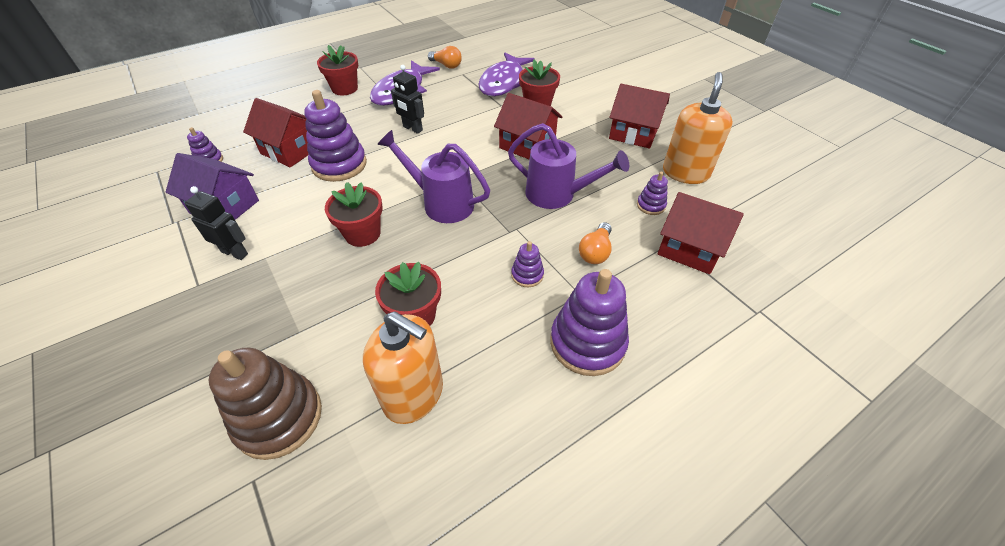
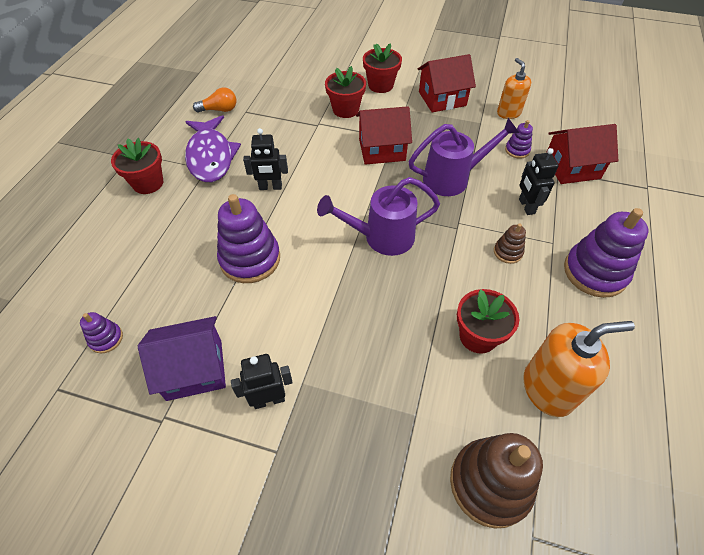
camera: 40 degrees left, 5 degrees up
(290, 150) = (181, 274): red house -> none
(362, 234) = (355, 304): red flower pot -> red flower pot (380, 85)
(504, 82) = (292, 102): purple fish -> none
(527, 275) = (508, 252): purple stacking toy -> brown stacking toy
(595, 252) = (526, 206): orange light bulb -> black robot
(685, 173) = (508, 113): orange soap dispenser -> orange soap dispenser, size x0.64

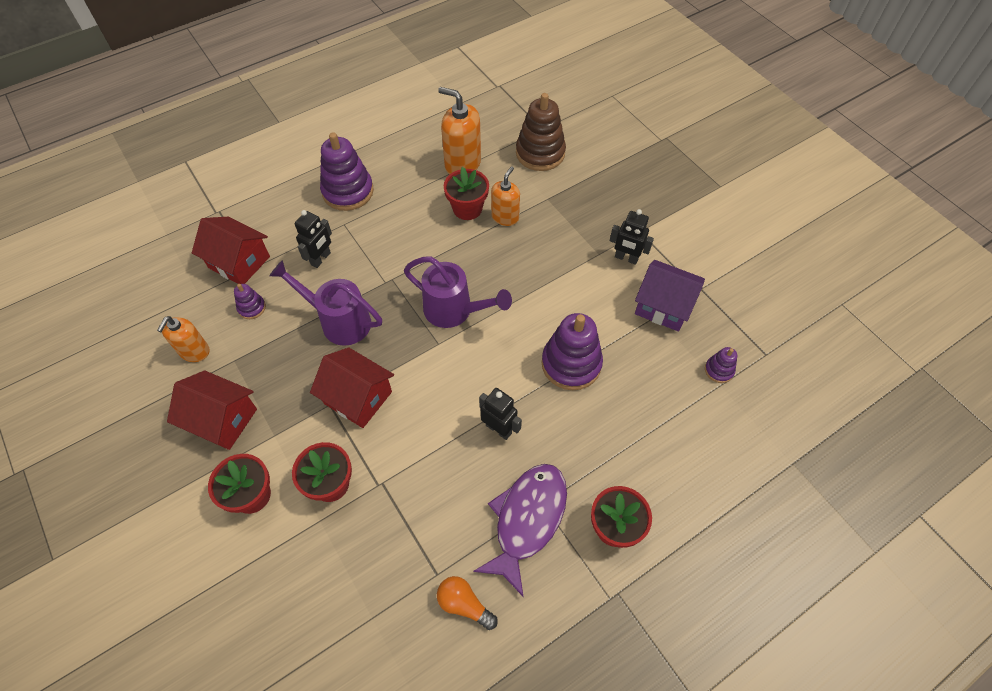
camera: 140 degrees left, 5 degrees up
(433, 355) = (505, 217): none -> orange soap dispenser
(508, 252) = (382, 239): brown stacking toy -> none

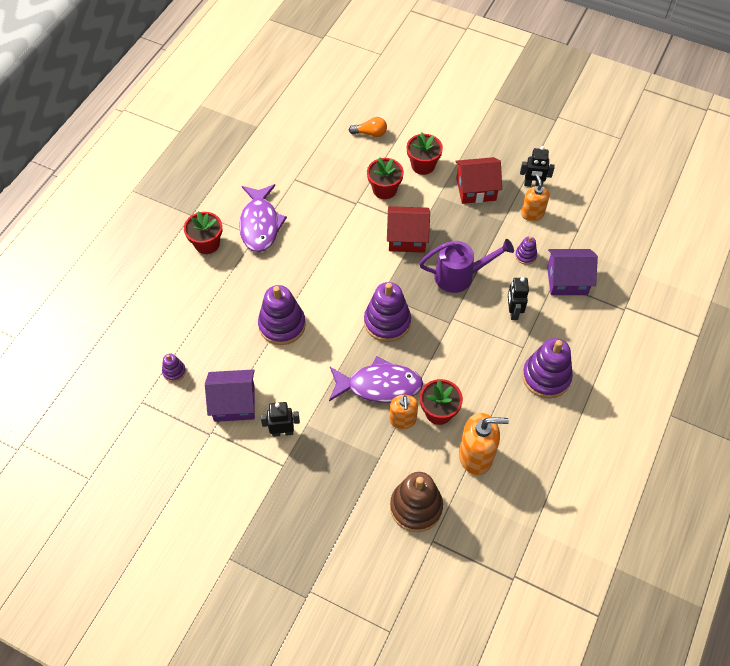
camera: 150 degrees right, 0 degrees up
(239, 262) = (567, 280): red house -> purple house
(454, 311) = (387, 322): purple watering can -> purple stacking toy
(464, 604) = (272, 174): orange light bulb -> orange light bulb (370, 133)
(499, 429) = (306, 262): black robot -> black robot (533, 184)
(506, 255) = (379, 385): none -> purple fish

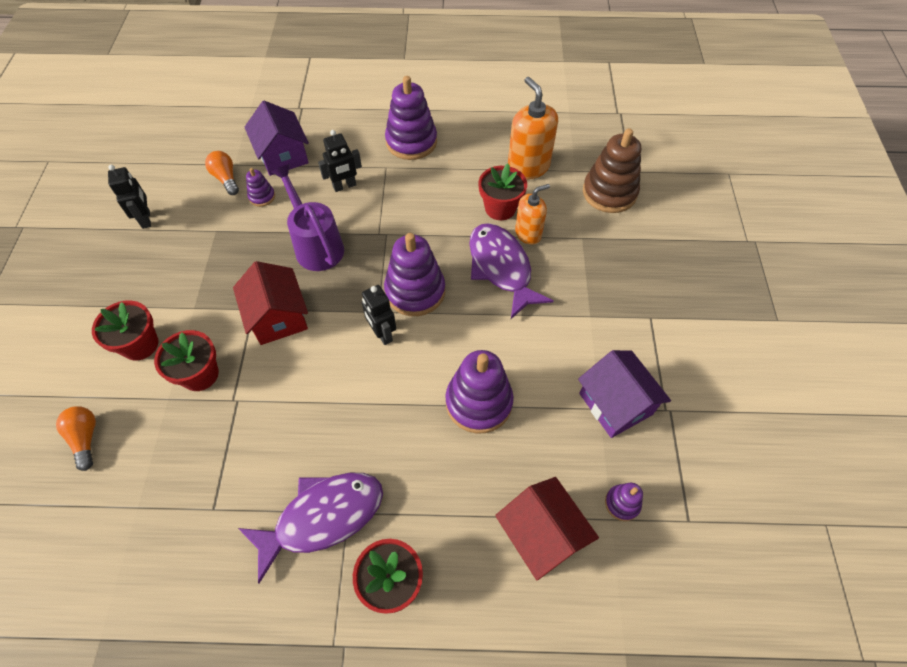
camera: 115 degrees left, 0 degrees up
(282, 432) = (615, 335): black robot -> black robot (382, 334)
(476, 189) = (170, 272): red house -> red house (541, 535)
(532, 214) = (195, 207): orange soap dispenser -> none
(555, 238) = (226, 179): none -> orange light bulb

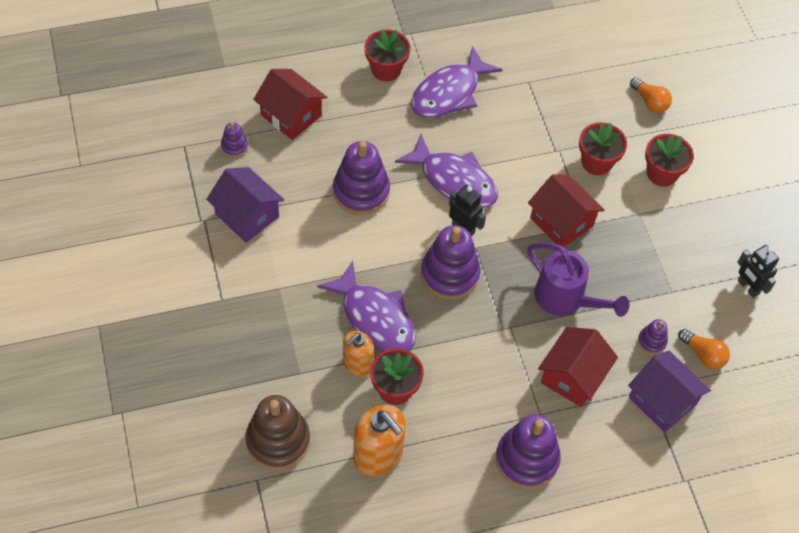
camera: 160 degrees right, 0 degrees up
(344, 186) = (573, 376): black robot -> red house
(369, 390) = (454, 180): none -> purple fish

